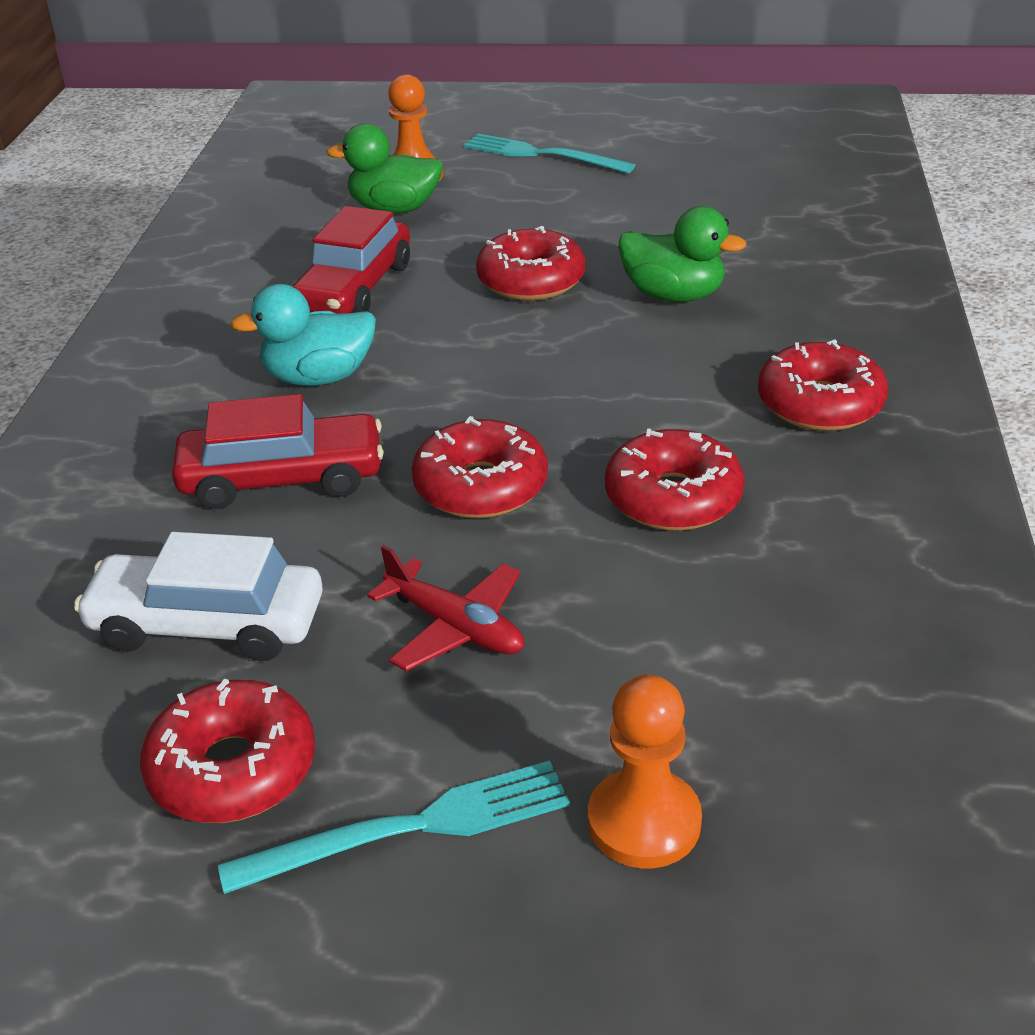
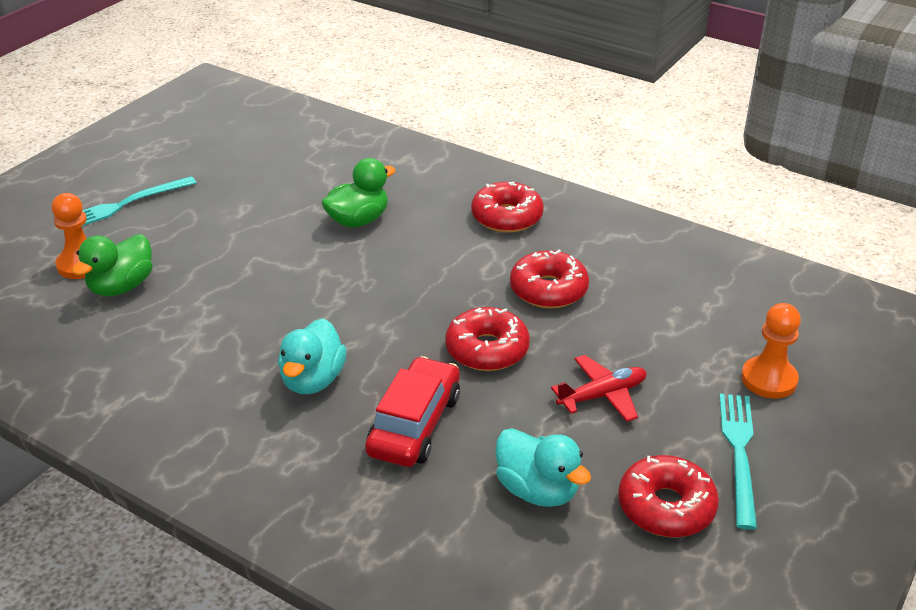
camera: 65 degrees left, 0 degrees up
(207, 624) = (537, 490): white car -> turquoise duck
(354, 288) = (214, 335): red car -> none
(531, 281) = (286, 263): red donut -> none

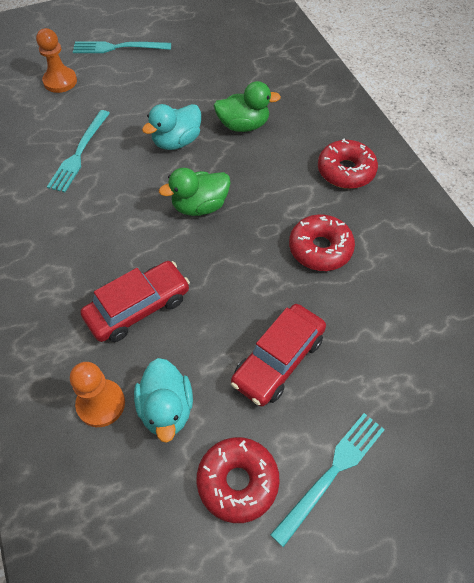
camera: 35 degrees right, 20 degrees up
(121, 287) = (67, 108): green duck -> green duck (200, 206)
(187, 321) = (79, 153): none -> turquoise fork
(313, 380) = (109, 237): turquoise duck -> turquoise duck (176, 141)
(487, 349) = (234, 275): red donut -> none
(602, 395) = (278, 360): red plane -> red car
(769, 379) = (416, 423): orange pawn -> orange pawn (101, 404)

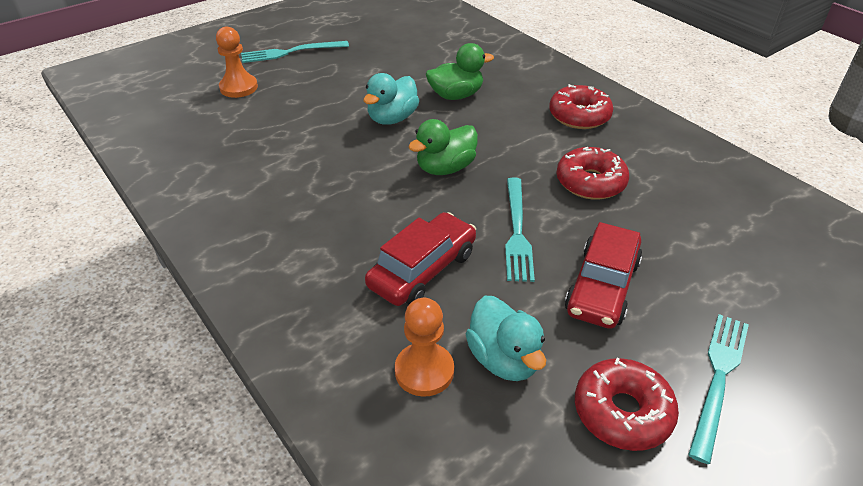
camera: 15 degrees left, 15 degrees down
(79, 153) = (288, 144): turquoise fork -> turquoise fork (517, 231)

